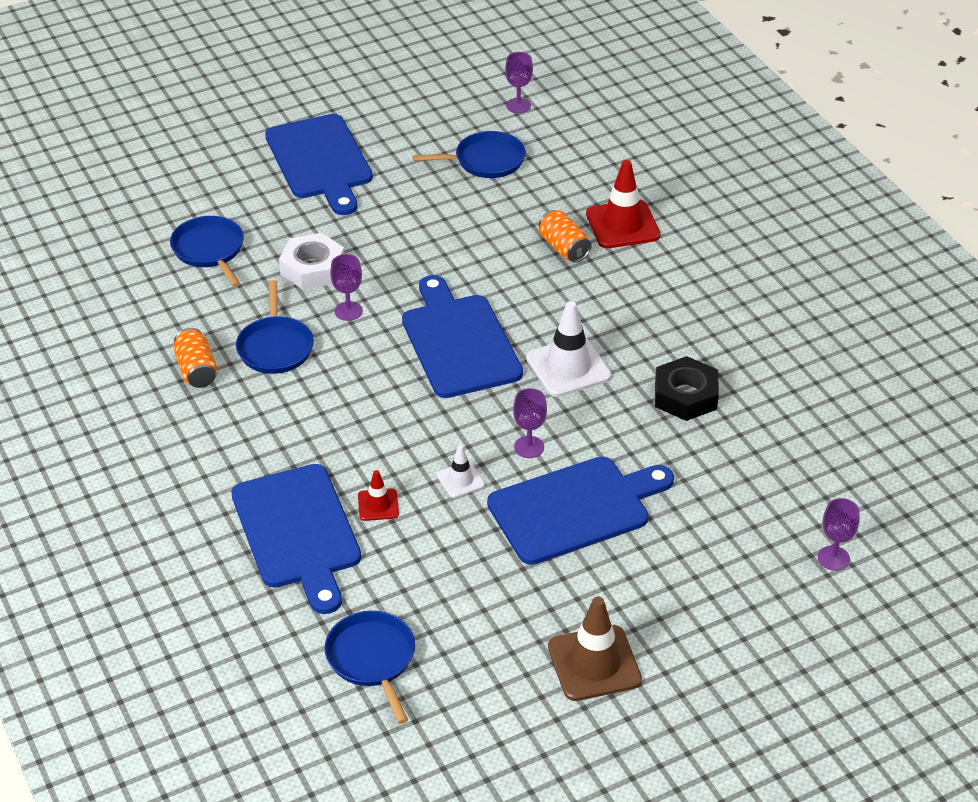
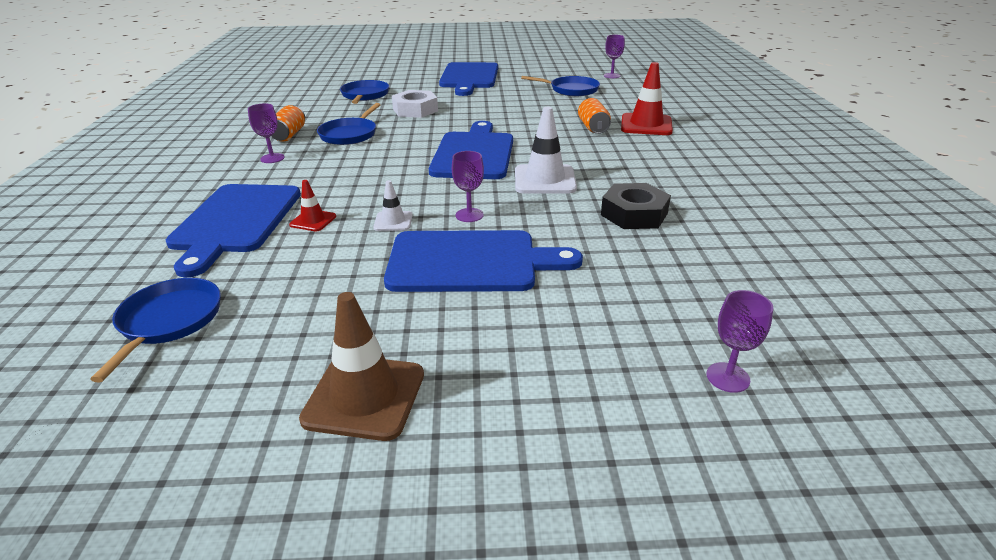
camera: 25 degrees right, 10 degrees down
(348, 311) = (415, 129): purple goblet -> purple goblet (272, 158)

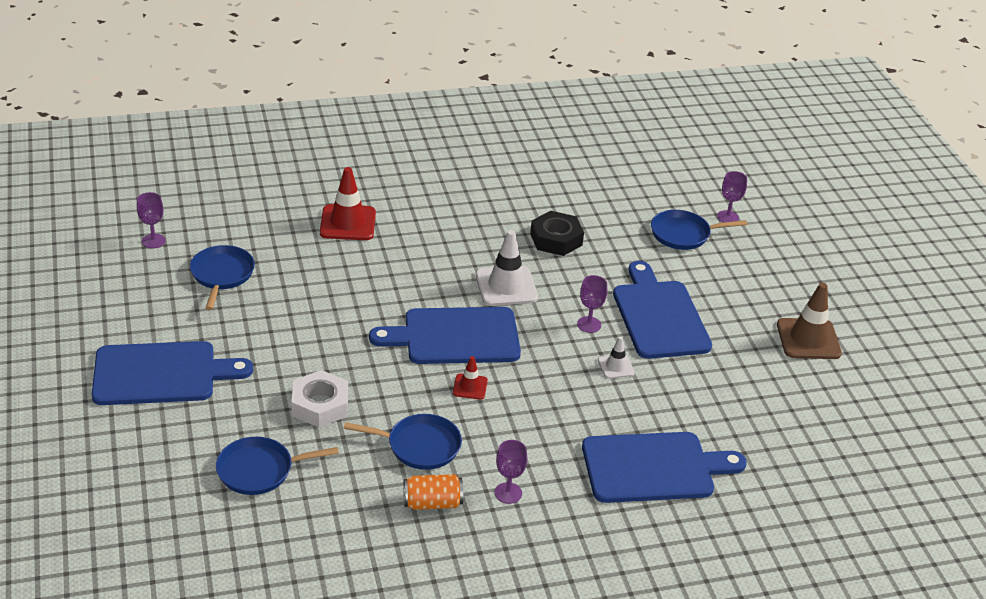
camera: 105 degrees left, 5 degrees up
(169, 321) = (794, 448): blue pan -> blue pan (683, 234)
(313, 221) = (633, 416): red traffic cone -> red traffic cone (470, 387)
(593, 127) = (362, 258): orange can -> none

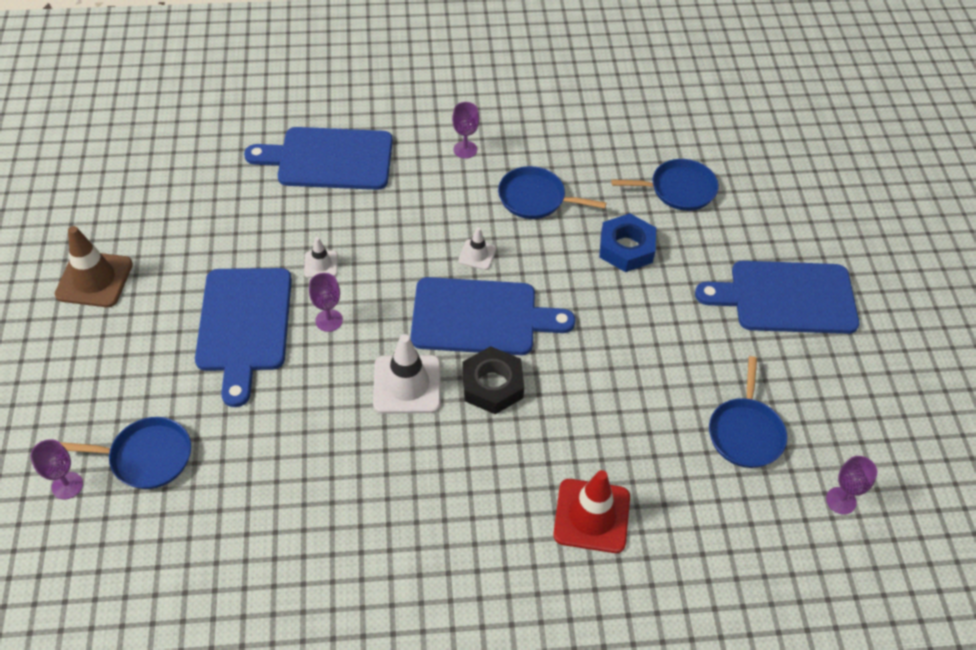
camera: 170 degrees left, 15 degrees up
(320, 405) = (626, 248): white nut -> blue nut
(432, 503) = (531, 147): orange can -> none
(470, 387) = (477, 255): red traffic cone -> white traffic cone
(556, 239) = (320, 461): black nut -> black nut (492, 385)

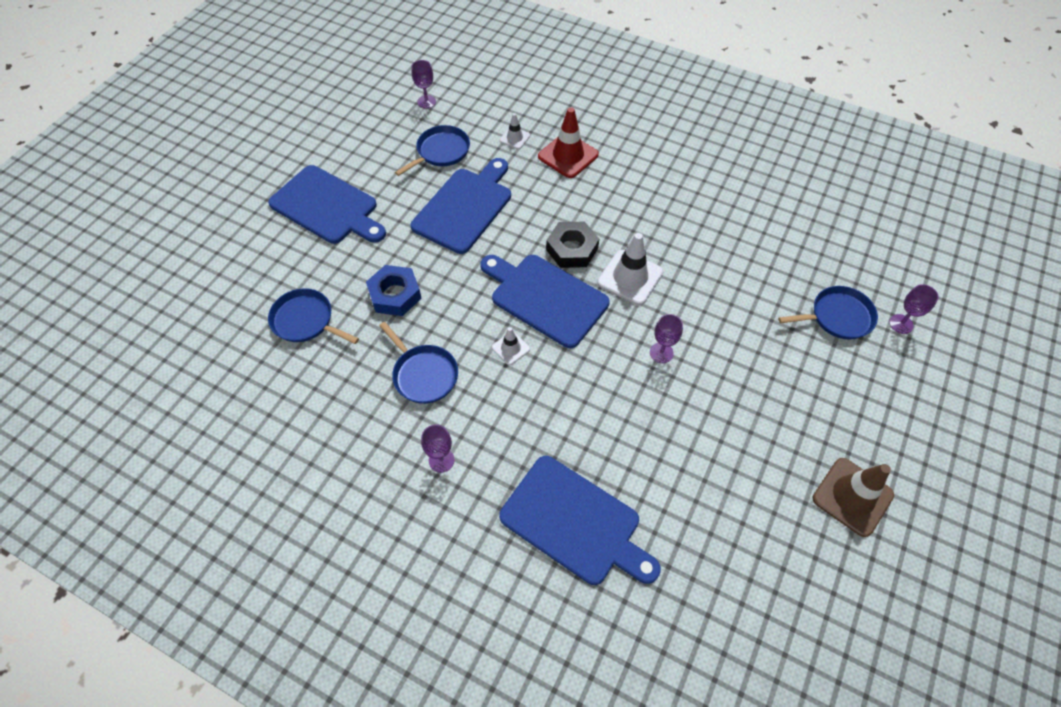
camera: 145 degrees left, 5 degrees up
(147, 457) = (838, 317): blue pan -> blue pan turned 135 degrees clockwise
(244, 325) = (731, 382): blue cutting board -> blue cutting board (465, 207)
(321, 264) = (643, 406): white traffic cone -> white traffic cone (514, 138)

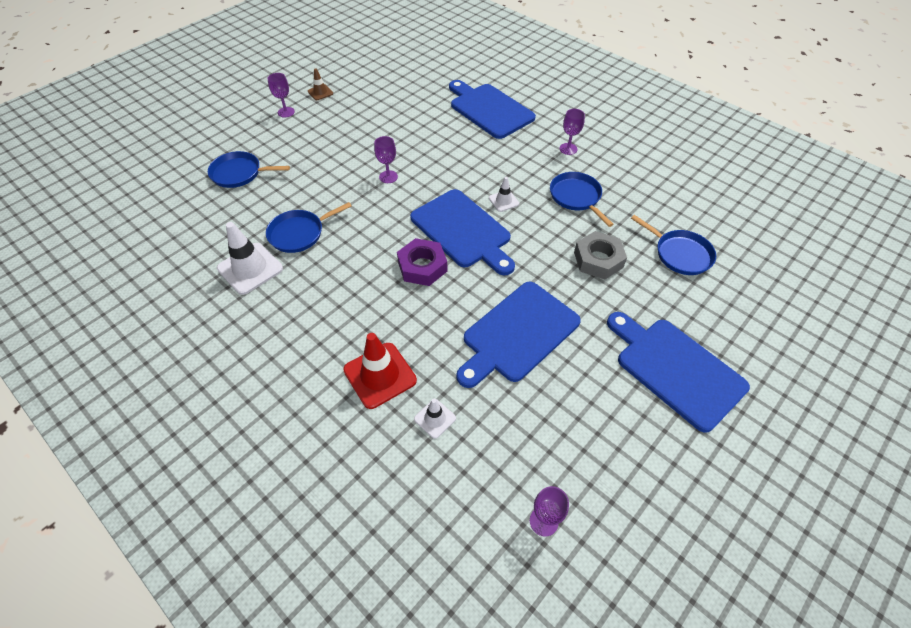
camera: 165 degrees left, 5 degrees down
(395, 295) = (598, 260): blue nut -> grey nut
(441, 151) = (534, 419): blue pan -> blue pan (299, 233)
(572, 249) = (422, 266): black nut -> purple nut
(630, 277) = (382, 232): white traffic cone -> white traffic cone (250, 268)
(852, 496) = (320, 92): brown traffic cone -> brown traffic cone, size x0.53
(901, 324) = (199, 161): purple goblet -> purple goblet (286, 112)

